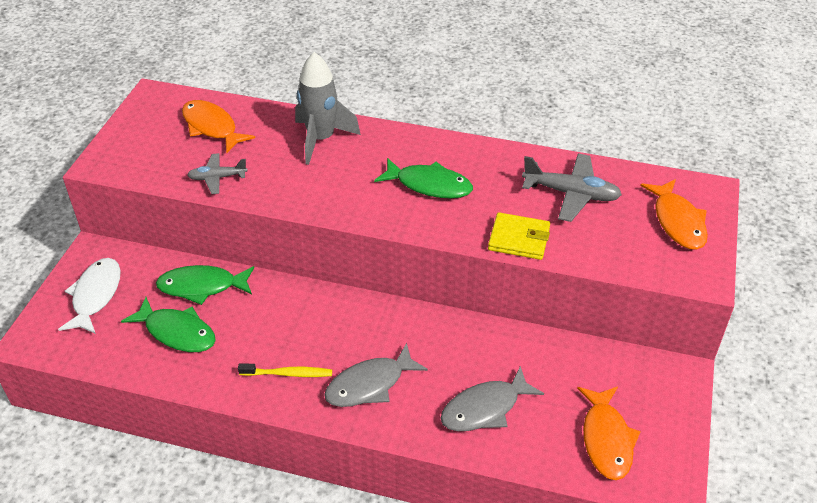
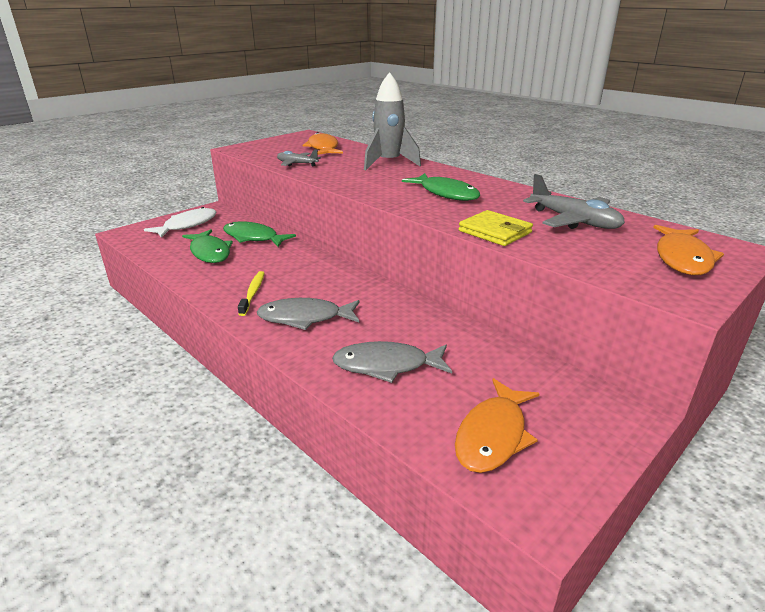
camera: 30 degrees right, 15 degrees down
(288, 374) = (253, 293): yellow toothbrush -> yellow toothbrush turned 120 degrees counterclockwise

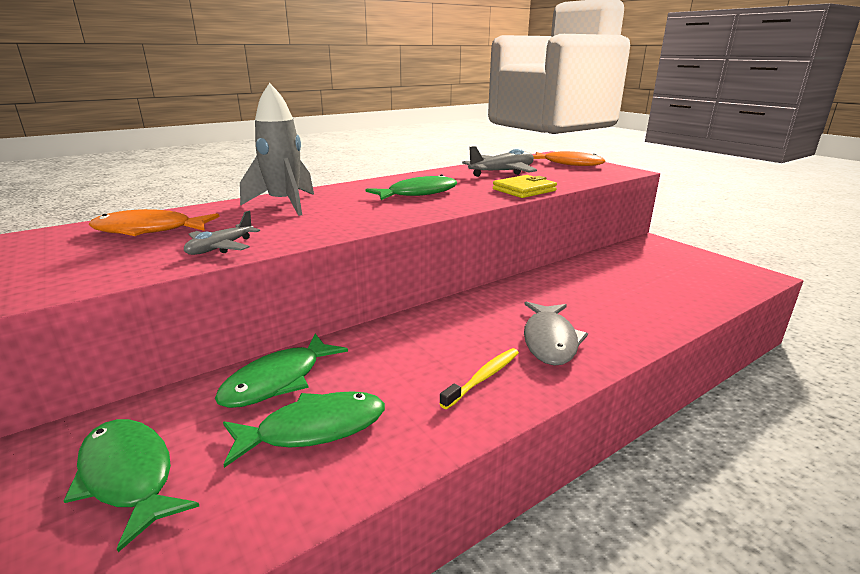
camera: 80 degrees left, 5 degrees down
(187, 225) = (128, 476): white fish -> green fish
(253, 293) = (483, 377): yellow toothbrush -> yellow toothbrush turned 120 degrees clockwise
(386, 365) = (630, 304): grey fish -> none
(493, 435) = (699, 278): orange fish -> none

